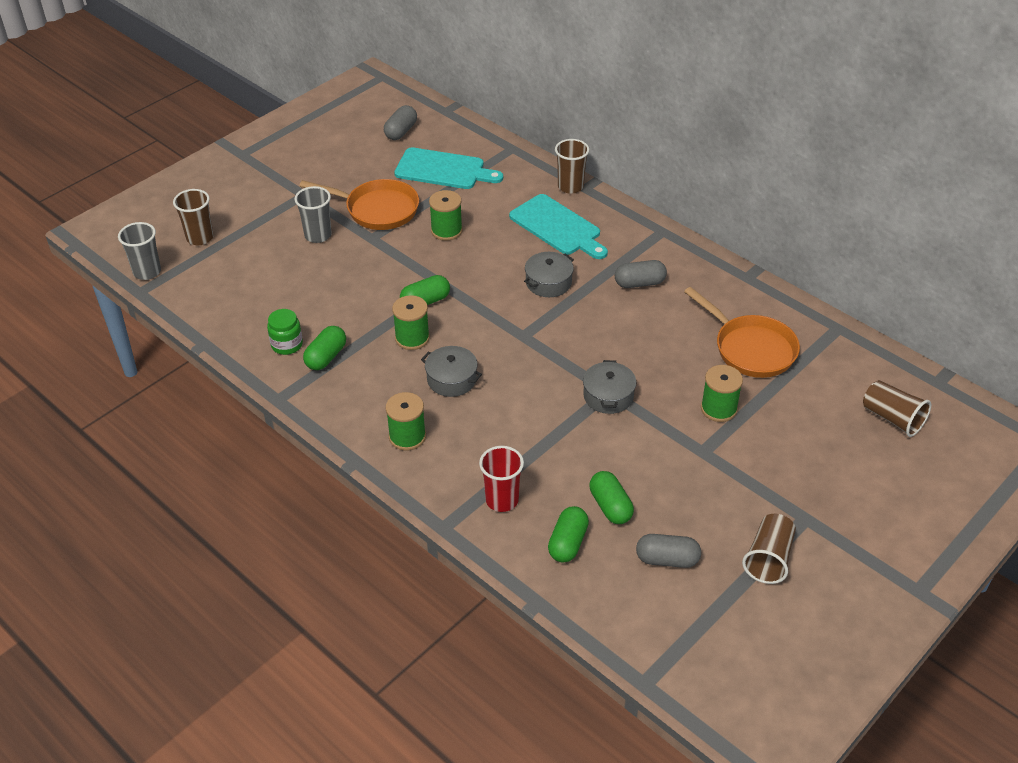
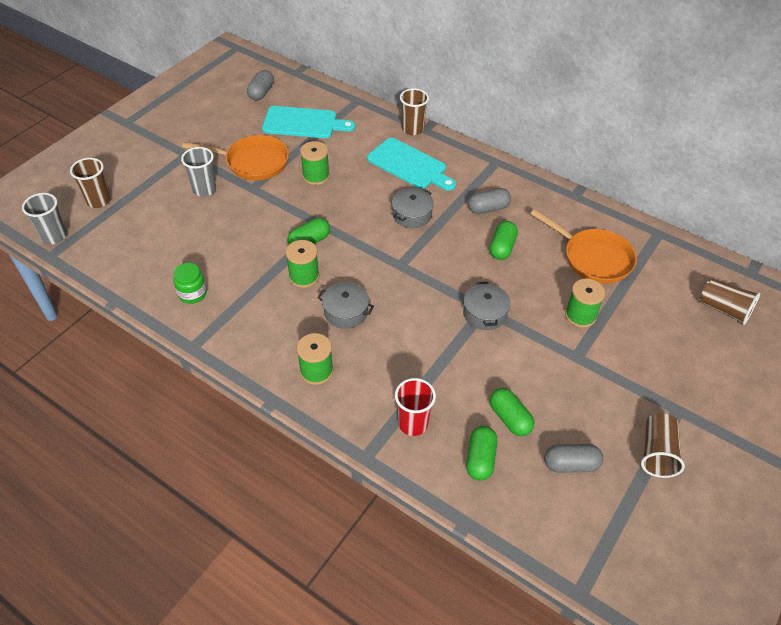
camera: 10 degrees left, 5 degrees up
(326, 357) = (230, 302): green capsule -> green capsule (502, 247)

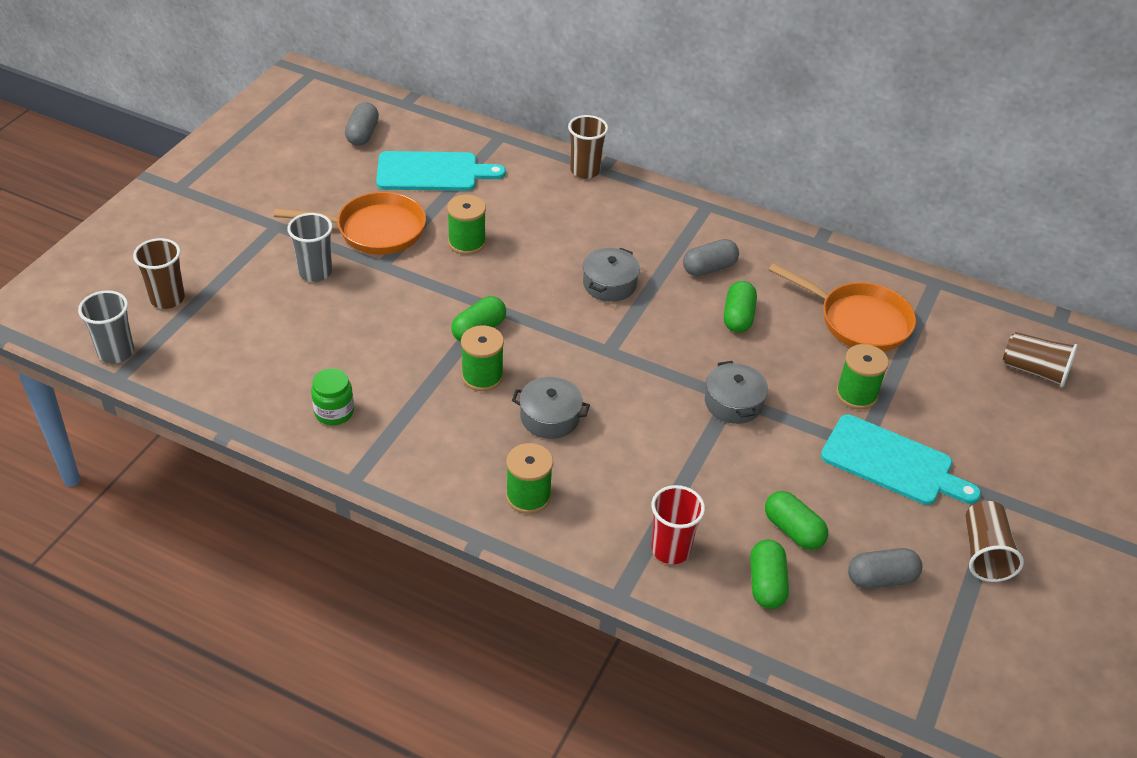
camera: 10 degrees left, 5 degrees down
(409, 165) = (591, 219): turquoise cutting board -> turquoise cutting board (892, 462)

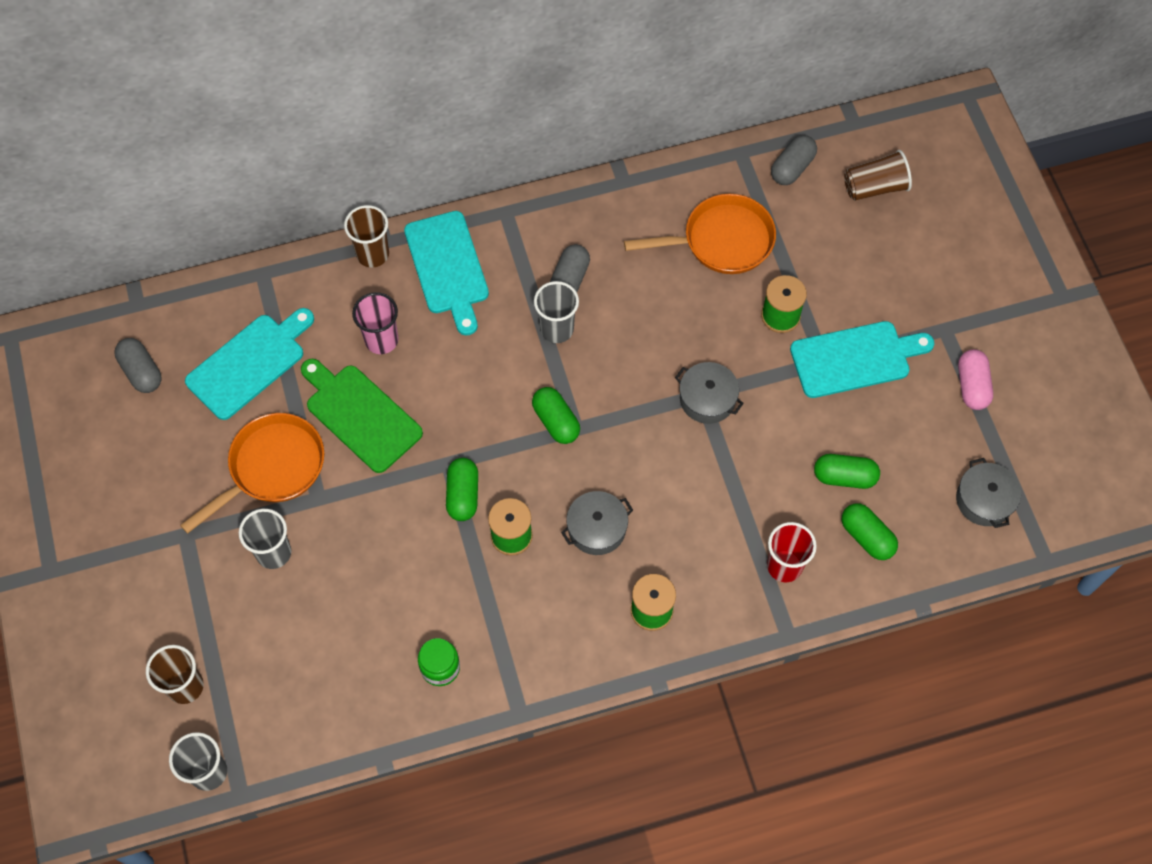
camera: 40 degrees left, 20 degrees up
(467, 242) = (360, 415): green spool -> green cutting board
(533, 215) = (381, 340): none -> pink cup
(609, 284) = (512, 361): grey pot -> grey pot (984, 500)
(628, 208) = (448, 267): none -> turquoise cutting board
(665, 288) = (557, 329): none -> grey cup
(738, 317) = (636, 312): green capsule -> green capsule (556, 421)
(881, 578) = (929, 466): grey capsule -> grey capsule (792, 168)
(984, 553) = (972, 386): brown cup -> pink capsule

